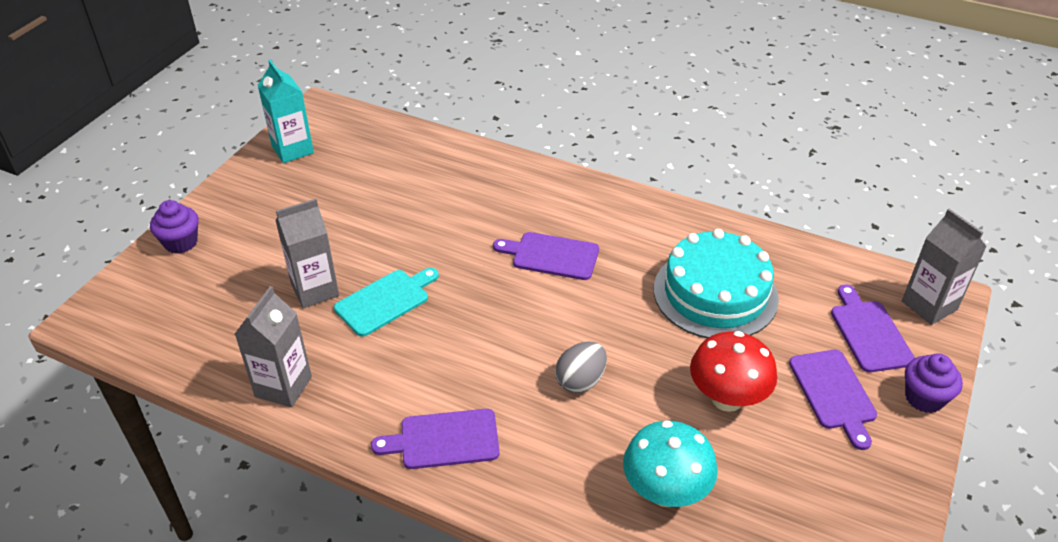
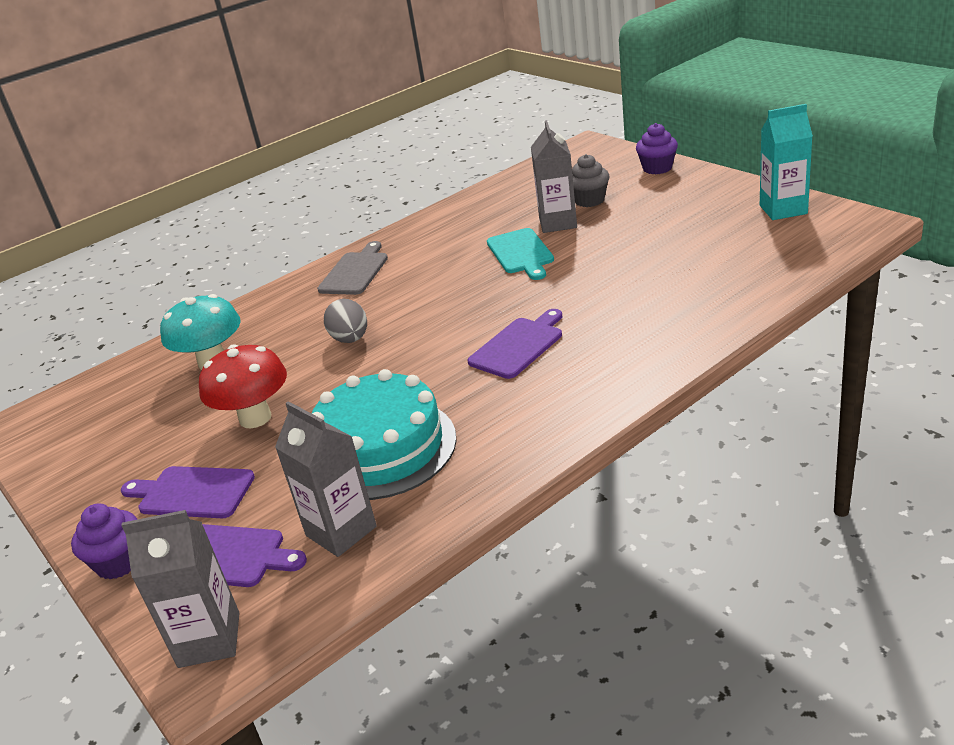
camera: 120 degrees right, 10 degrees down
(259, 278) = (589, 200): none -> grey cupcake
(283, 386) = (462, 213): grey carton -> grey carton (341, 531)
(444, 440) = (355, 272): purple cutting board -> grey cutting board

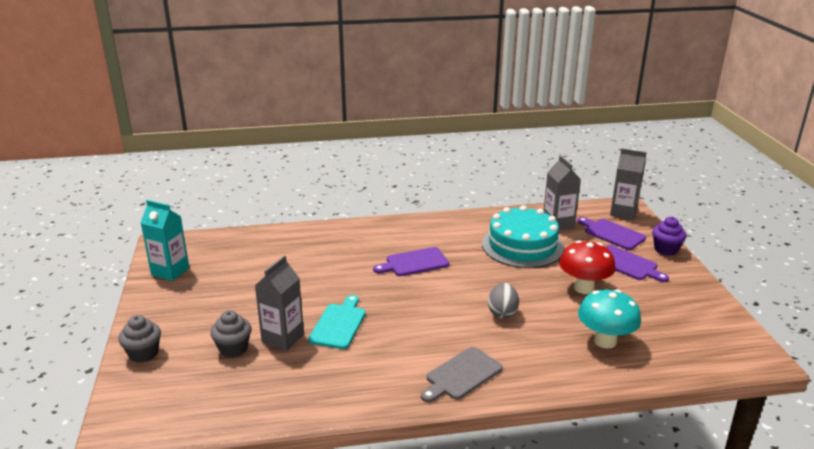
camera: 155 degrees left, 5 degrees down
(657, 168) = (143, 353): purple cupcake -> grey cupcake

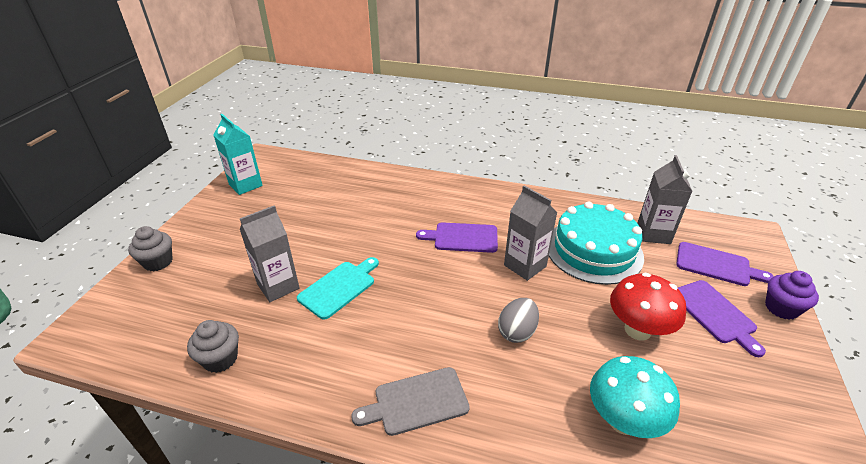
camera: 25 degrees right, 10 degrees up
(233, 348) = (229, 282): grey cupcake -> grey cupcake (220, 359)
(612, 233) = (716, 265): purple cutting board -> purple cutting board turned 135 degrees clockwise
(623, 213) = (746, 240): grey carton -> grey carton (525, 266)

